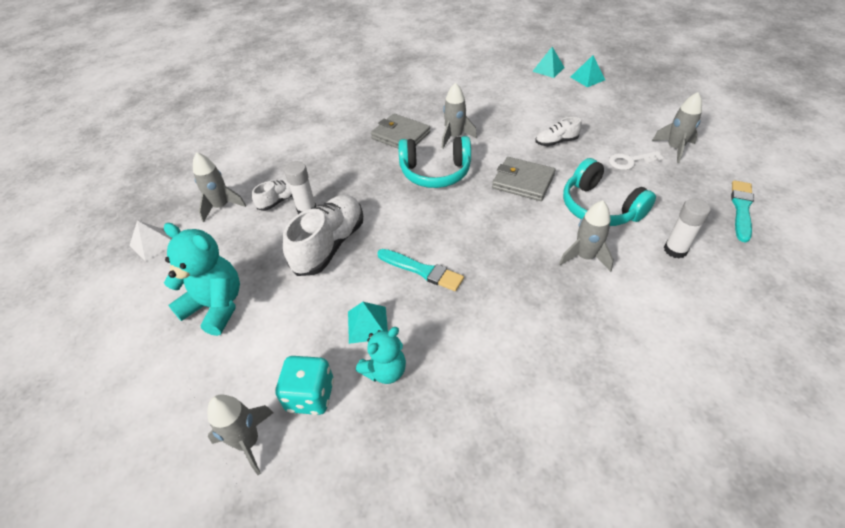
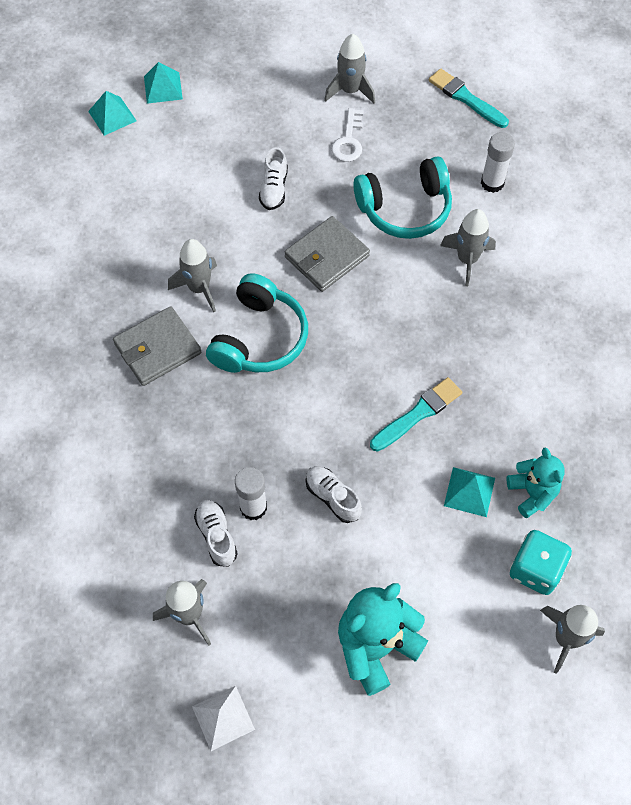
camera: 70 degrees left, 15 degrees up
(329, 245) = (332, 497): white shoe -> white shoe, size x0.52

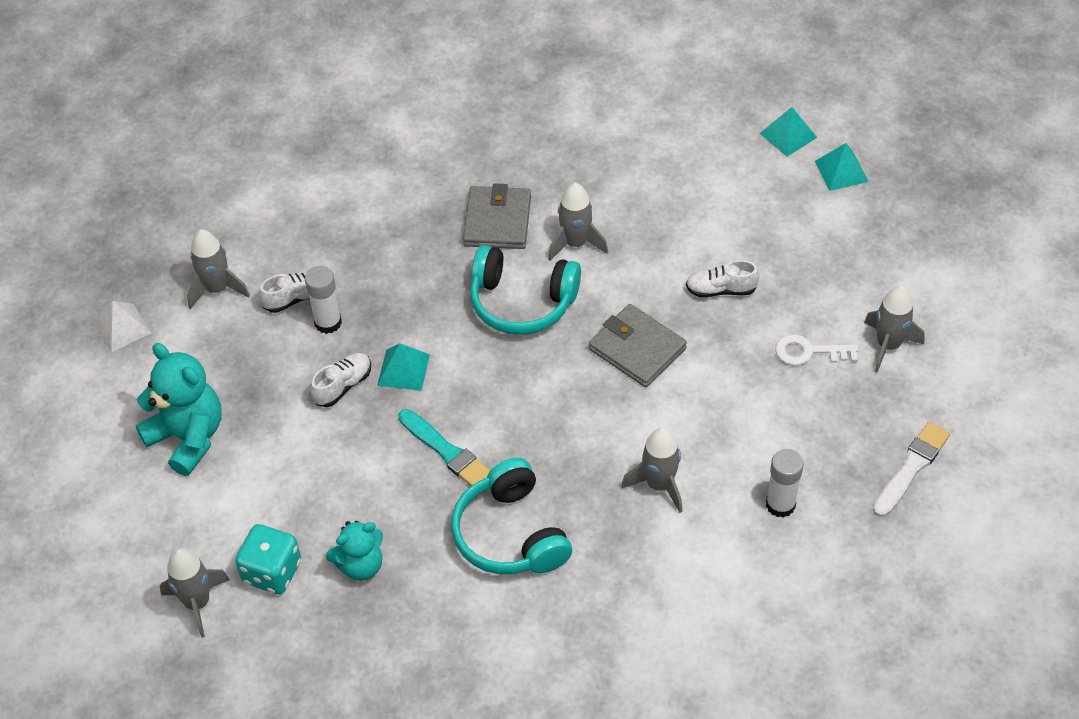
camera: 85 degrees right, 10 degrees down
(157, 348) = (497, 221): grey wallet -> grey wallet turned 45 degrees clockwise
(405, 209) = (720, 417): turquoise headphones -> turquoise headphones (510, 534)
(466, 98) = (911, 468): turquoise brush -> white brush
(469, 492) = (358, 506): turquoise pyramid -> turquoise pyramid (403, 369)

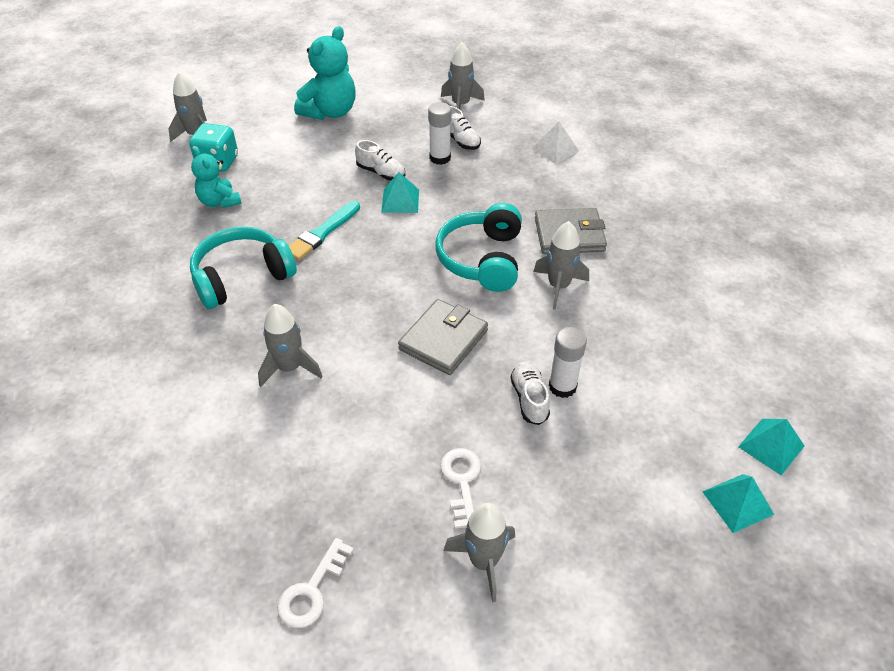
camera: 80 degrees right, 5 degrees down
(122, 328) = (419, 73): white pyramid -> white pyramid (555, 149)
(780, 504) = (266, 465): white glue stick -> white glue stick (562, 386)
(911, 468) = (312, 590): white brush -> white key

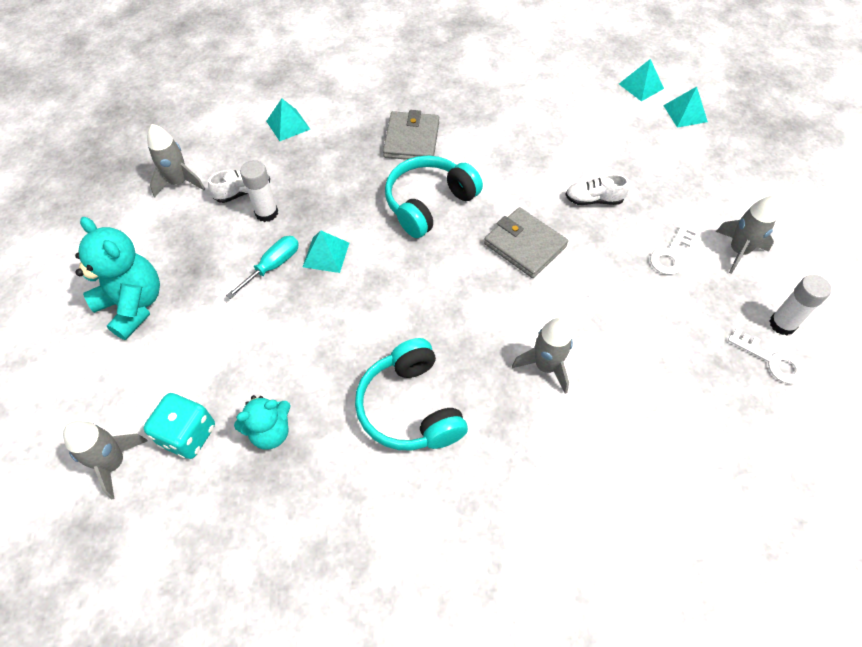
camera: 80 degrees left, 10 degrees up
(322, 233) = (357, 327): turquoise brush -> none
(381, 173) = (273, 266): white shoe -> turquoise screwdriver
(462, 481) = (671, 254): white key -> white key turned 60 degrees counterclockwise
(482, 259) = (429, 203): turquoise headphones -> turquoise headphones turned 120 degrees clockwise
(555, 149) = (288, 125): white pyramid -> turquoise pyramid
(559, 286) = (474, 159): grey rocket -> none
(562, 386) = (583, 178): white glue stick -> white glue stick (782, 324)

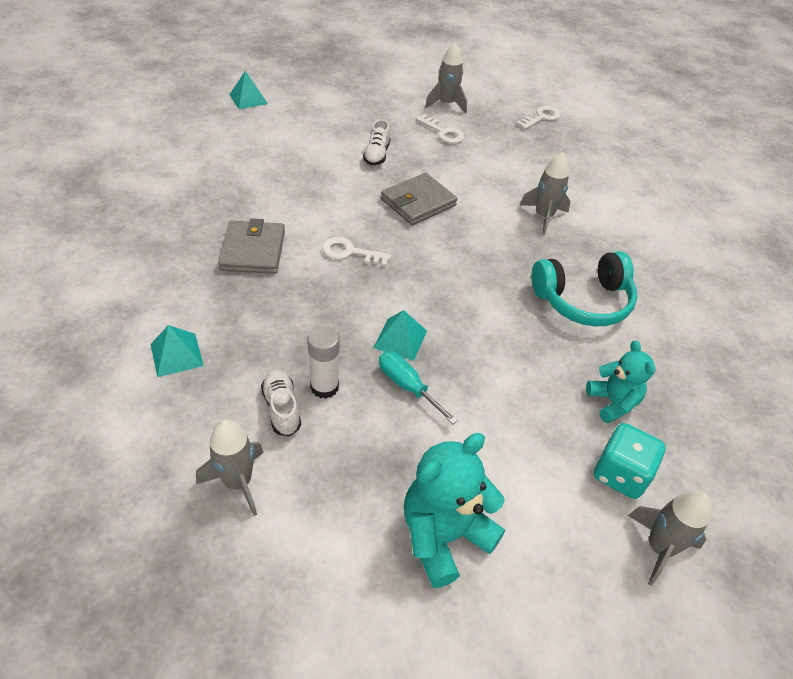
camera: 85 degrees left, 10 degrees down
(411, 139) = (253, 250): grey wallet -> grey wallet turned 75 degrees clockwise
(429, 203) = (350, 252): turquoise headphones -> white key
(685, 113) = (294, 87): turquoise pyramid -> none
(782, 324) = (512, 105): white glue stick -> none

